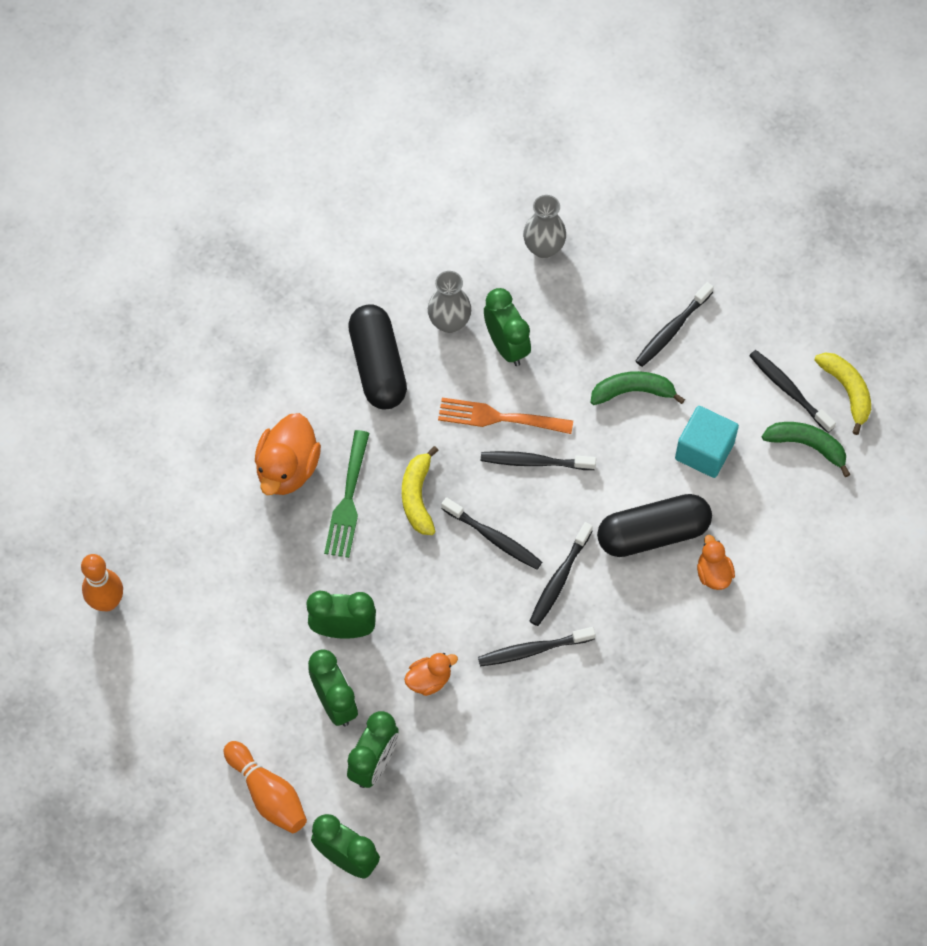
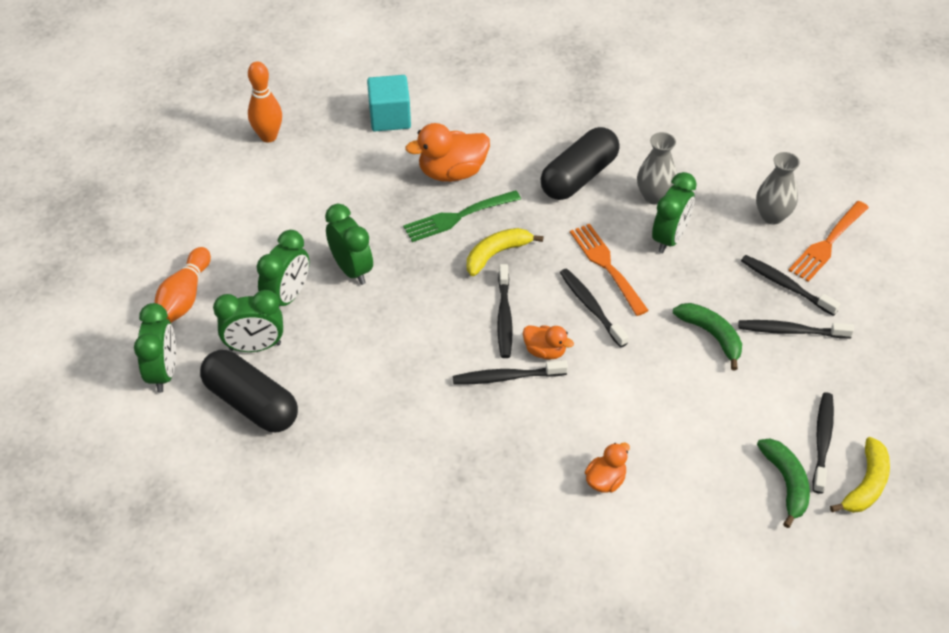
camera: 55 degrees right, 15 degrees down
(429, 680) = (351, 342): orange duck -> orange duck (545, 351)
(533, 650) = (431, 394): black toothbrush -> black toothbrush (785, 285)
(605, 230) = (827, 244): none -> orange fork
(653, 533) = (602, 417): black capsule -> black capsule (251, 403)
(704, 451) = (708, 412): turquoise cube -> turquoise cube (390, 117)

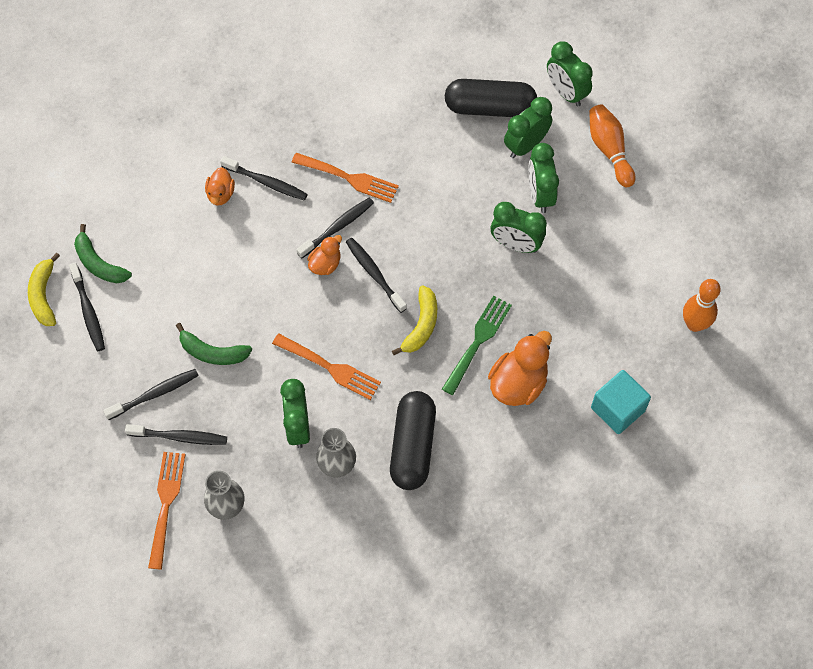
camera: 145 degrees right, 15 degrees up
(456, 417) = (349, 178): none -> orange fork
(545, 351) = (325, 264): orange duck -> orange duck turned 135 degrees clockwise
(591, 307) = (317, 322): black toothbrush -> black toothbrush (266, 182)

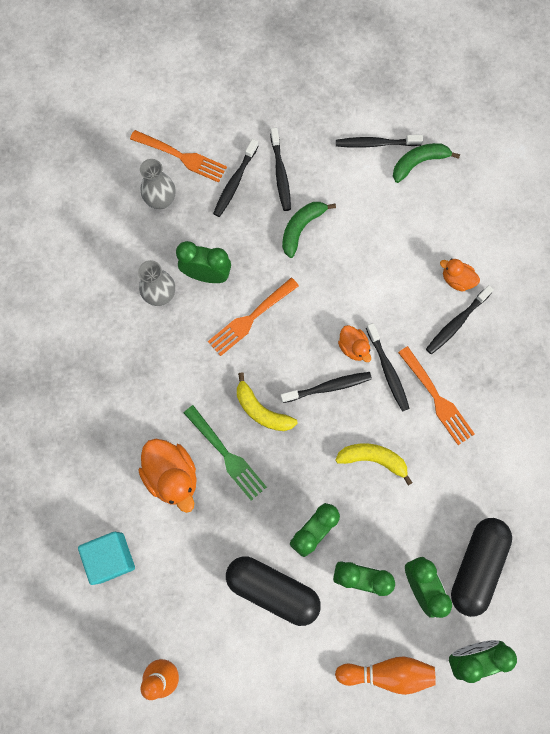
camera: 110 degrees right, 10 degrees up
(44, 295) = (403, 114): yellow banana -> yellow banana (373, 459)
(349, 178) = (437, 399): orange fork -> orange fork turned 75 degrees counterclockwise
(412, 446) = (151, 362): black capsule -> black capsule (273, 589)

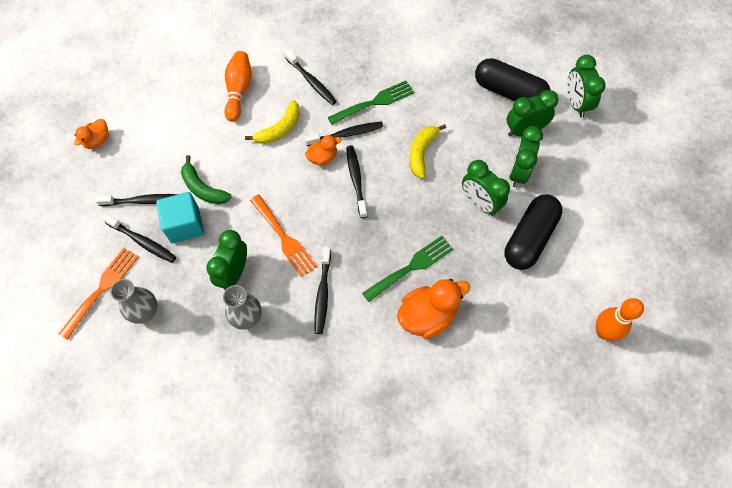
camera: 85 degrees left, 10 degrees down
(111, 557) = (502, 376): turquoise cube -> turquoise cube (185, 225)
(261, 410) = (372, 235): yellow banana -> yellow banana (279, 129)
(375, 144) = (133, 121): black toothbrush -> black toothbrush (323, 294)
(387, 672) = (592, 160): orange bowling pin -> orange bowling pin (239, 91)
(419, 163) = (161, 91): green banana -> none
(437, 399) = (374, 102): orange fork -> green fork
(456, 280) = (274, 77): orange duck -> orange duck (97, 141)

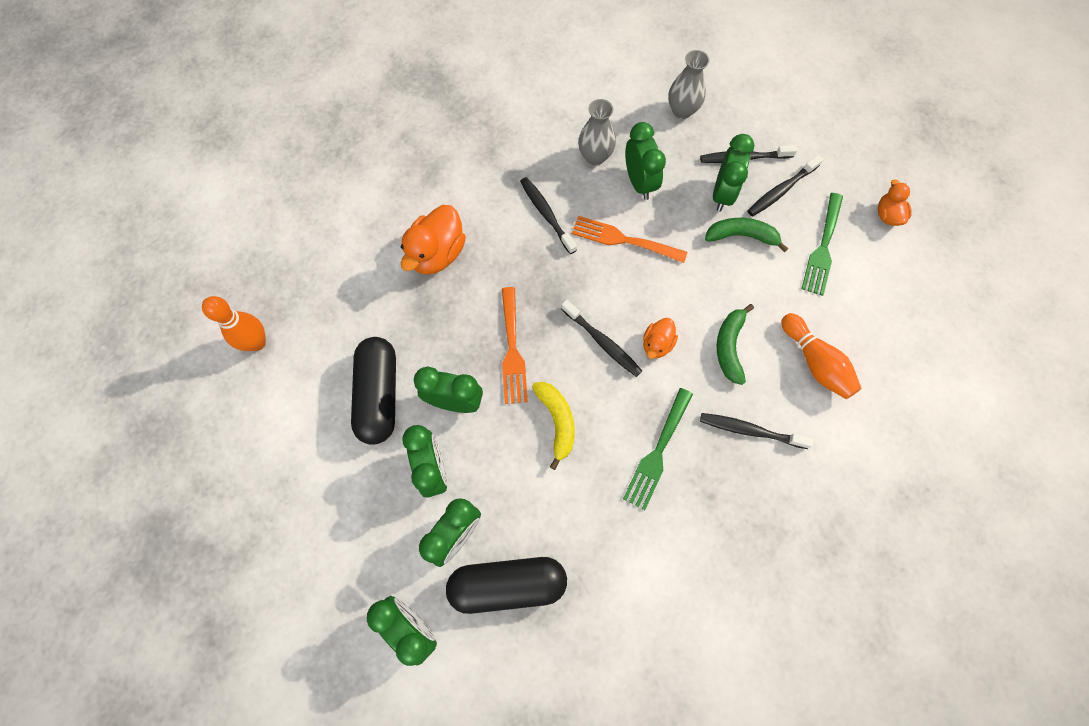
camera: 145 degrees right, 5 degrees up
(102, 289) = (735, 105): orange fork -> orange fork (512, 350)
(185, 225) = (722, 194): turquoise cube -> green clock
(279, 129) = (729, 347): yellow banana -> green banana
(346, 134) = (655, 388): black toothbrush -> none
(411, 267) = (482, 288): green fork -> green fork (823, 248)

